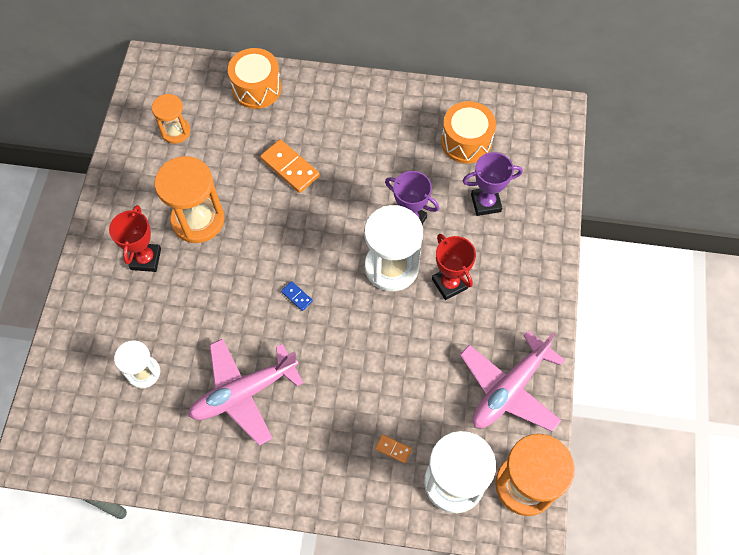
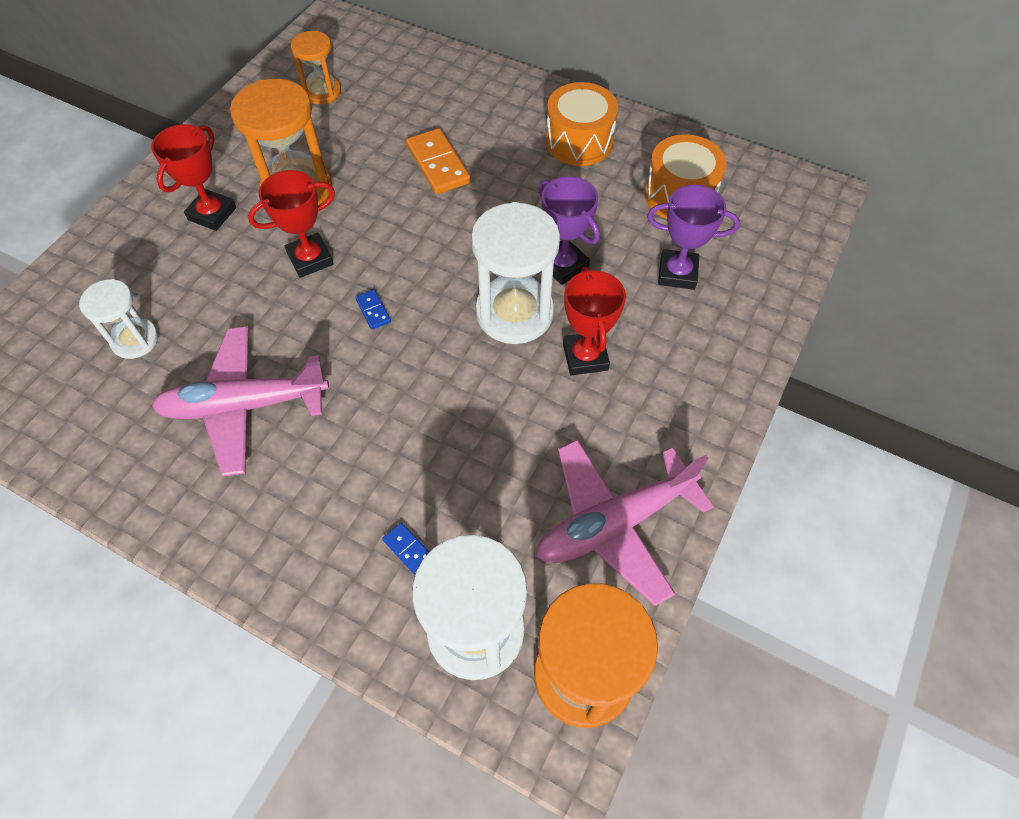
camera: 20 degrees right, 5 degrees down
(235, 272) = (310, 259): none -> red trophy
(256, 88) = (440, 73): orange drum -> orange drum (579, 141)
(393, 449) = (408, 549): orange domino -> blue domino

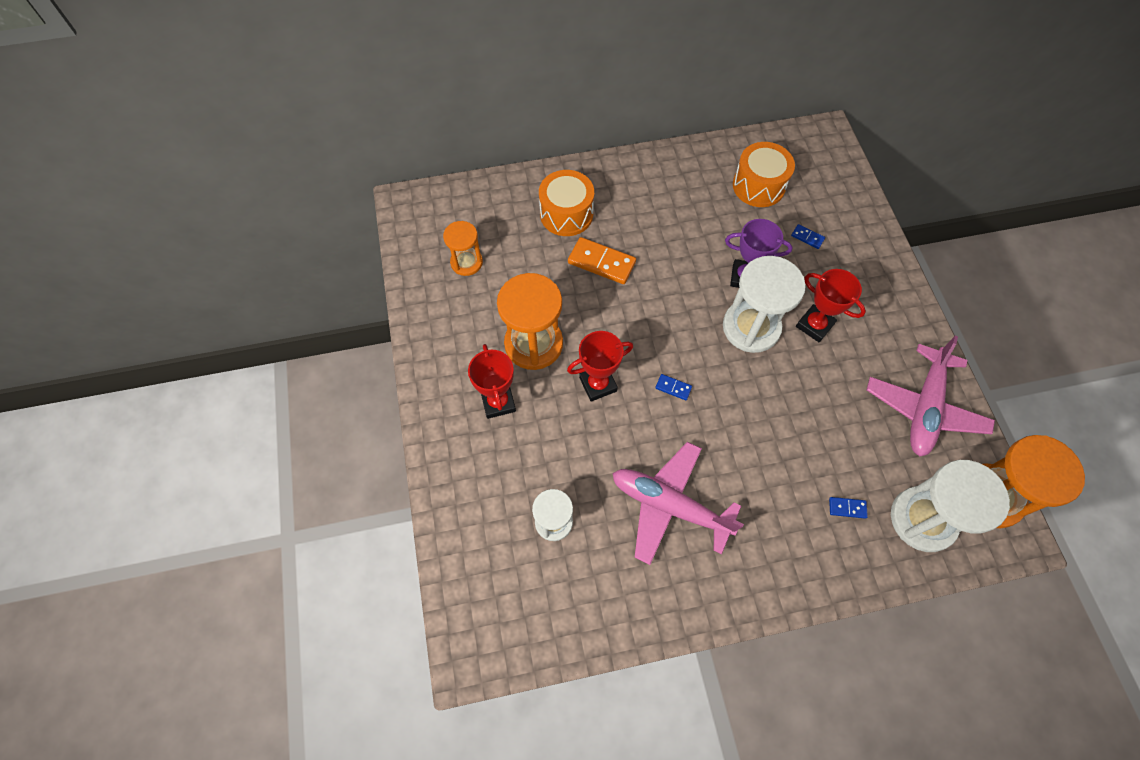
camera: 40 degrees left, 5 degrees up
(244, 406) = (669, 505): pink plane -> pink plane turned 75 degrees clockwise
(310, 259) = (598, 384): red trophy -> red trophy turned 45 degrees clockwise
(579, 141) = (667, 188): orange drum -> orange drum (566, 214)
(677, 273) = (807, 237): purple trophy -> blue domino

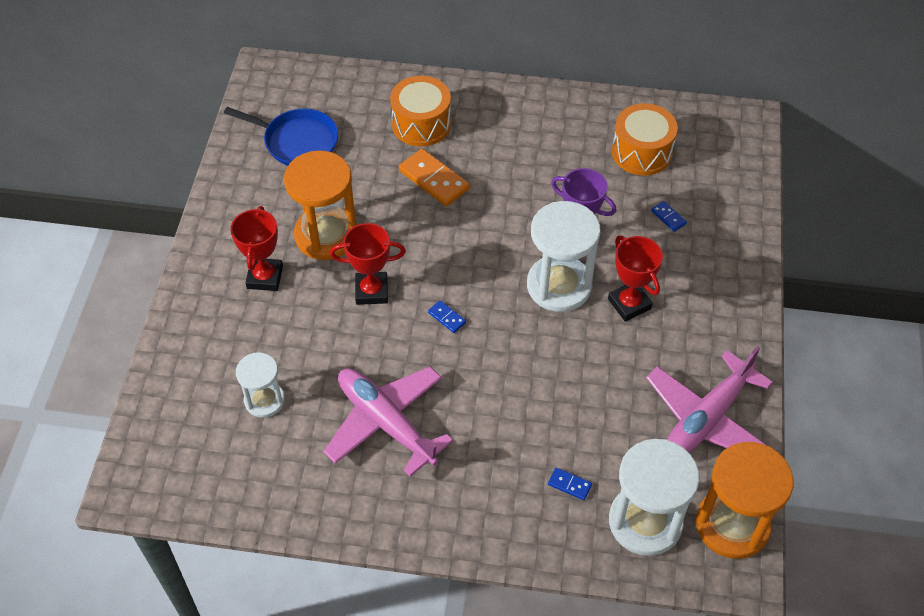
camera: 20 degrees right, 10 degrees down
(466, 262) = (297, 141): orange hourglass -> blue pan

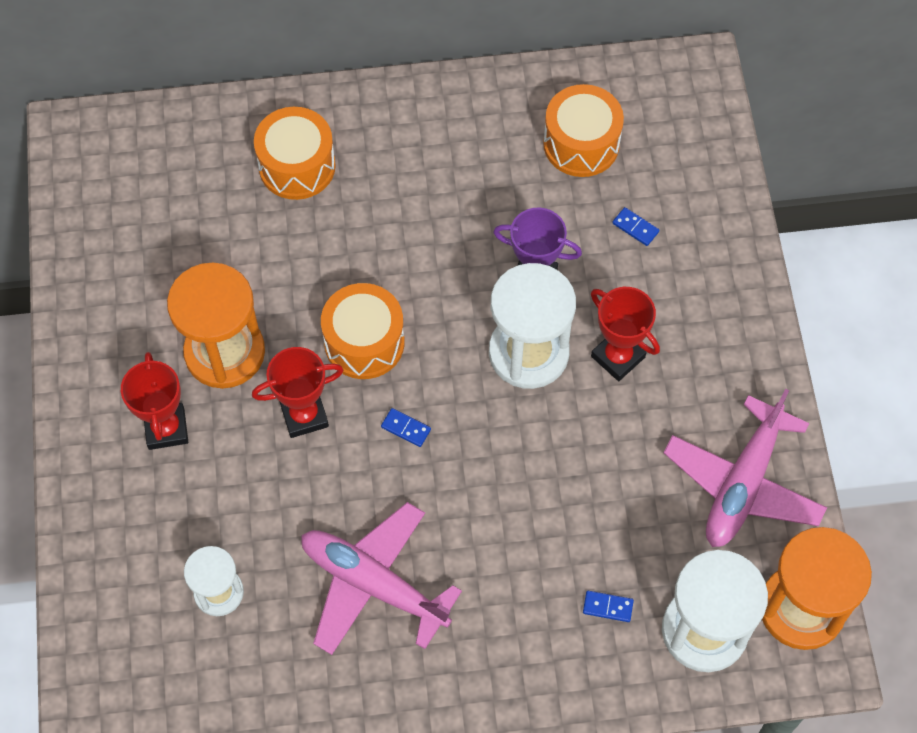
camera: 15 degrees left, 10 degrees up
(297, 141) = (146, 228): blue pan -> none
(433, 251) = (364, 342): none -> orange drum
(434, 180) = (336, 242): orange domino -> none

